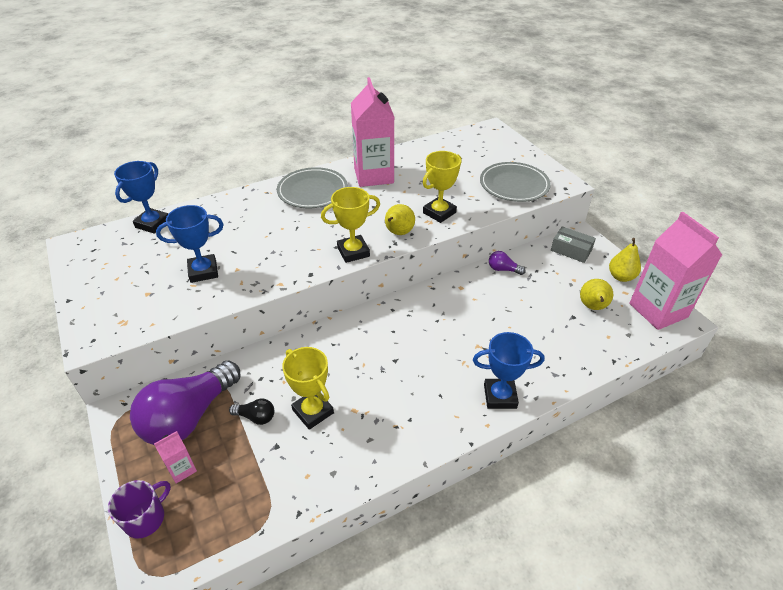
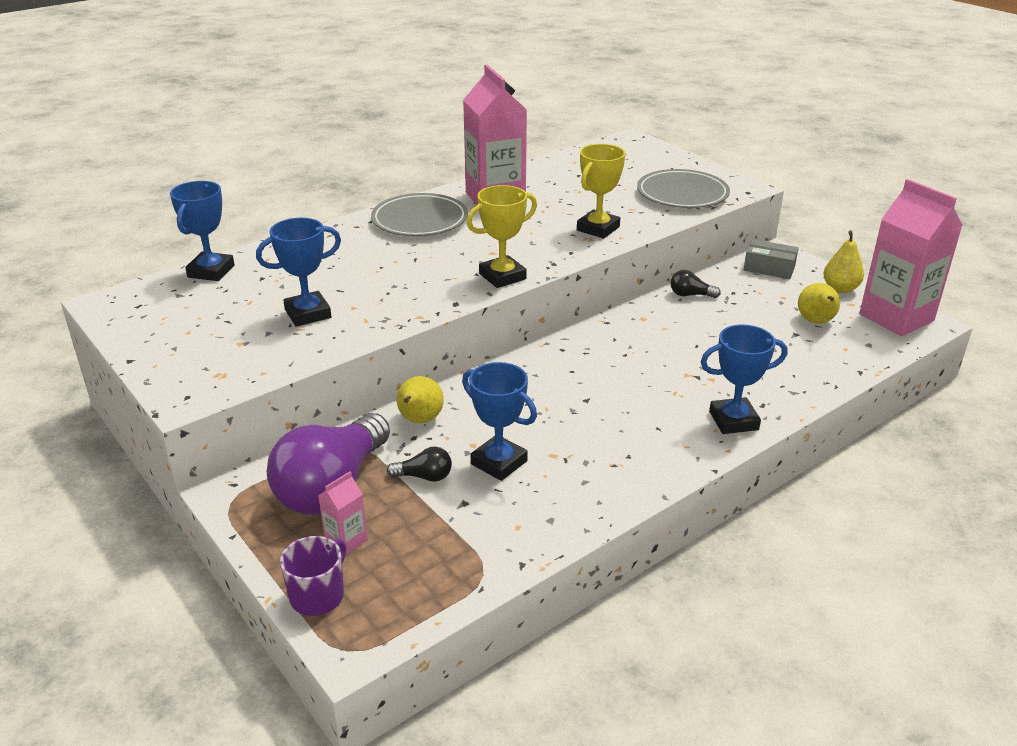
camera: 10 degrees left, 10 degrees down
(313, 411) = (499, 462): yellow trophy -> blue trophy
(398, 233) = (553, 253): yellow pear -> yellow pear (419, 420)
(503, 269) = (690, 295): purple light bulb -> black light bulb

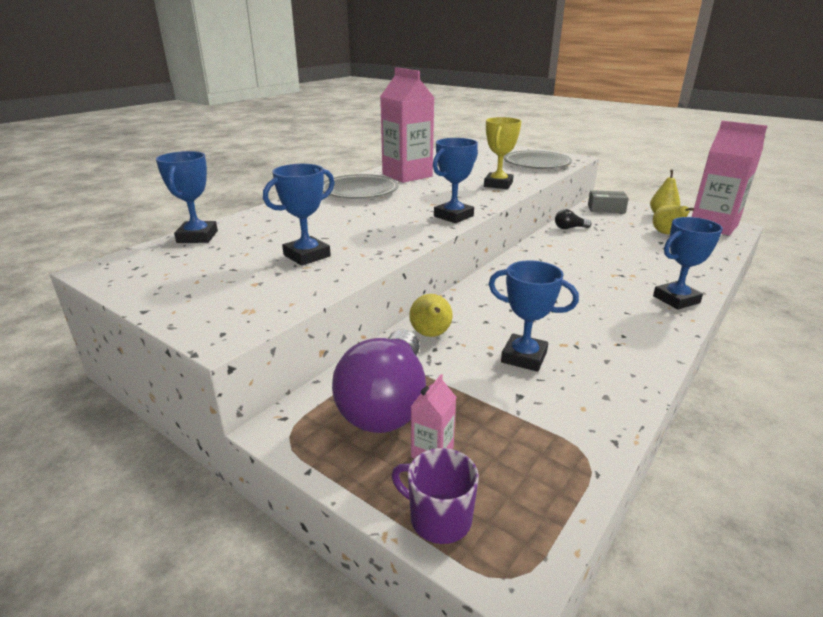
camera: 15 degrees left, 5 degrees down
(318, 596) = (439, 518): purple mug -> purple mug turned 75 degrees counterclockwise
(424, 477) = (467, 379): black light bulb -> none
(502, 276) = (453, 216): yellow trophy -> blue trophy

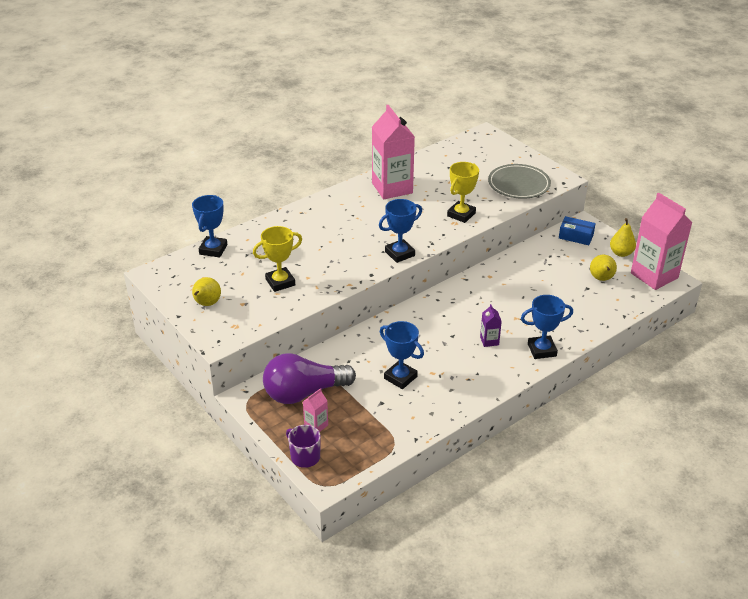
camera: 15 degrees right, 10 degrees up
(307, 256) = (280, 282): blue trophy -> yellow trophy
(359, 191) = (343, 207): grey plate -> none
(386, 403) = (304, 393): purple light bulb -> purple light bulb turned 45 degrees clockwise
(431, 335) = (351, 350): yellow pear -> yellow pear (207, 304)
(569, 228) = (522, 258): black light bulb -> none
(605, 299) = (489, 341): none -> purple carton
(606, 209) = (576, 236): grey box -> blue box

